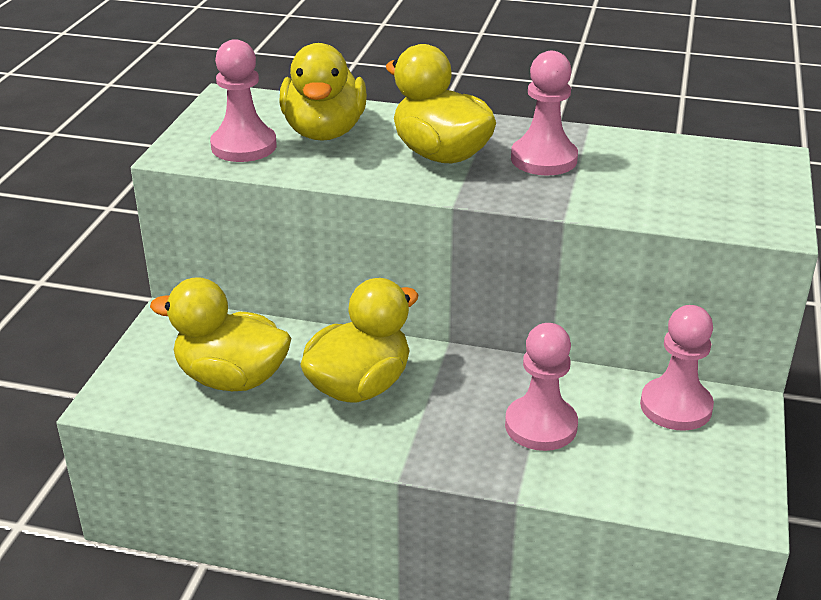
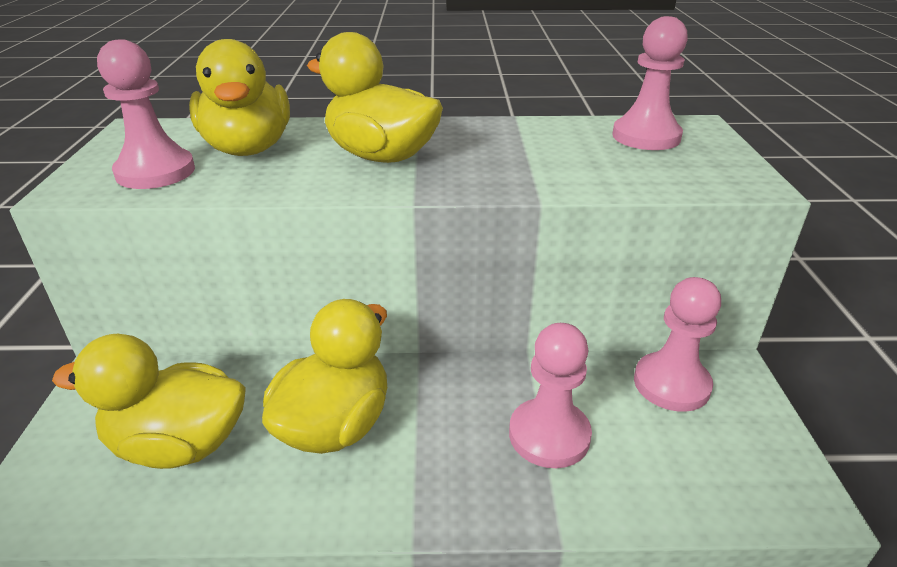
camera: 15 degrees left, 0 degrees up
(543, 159) = (488, 149): pink pawn -> pink pawn (646, 137)

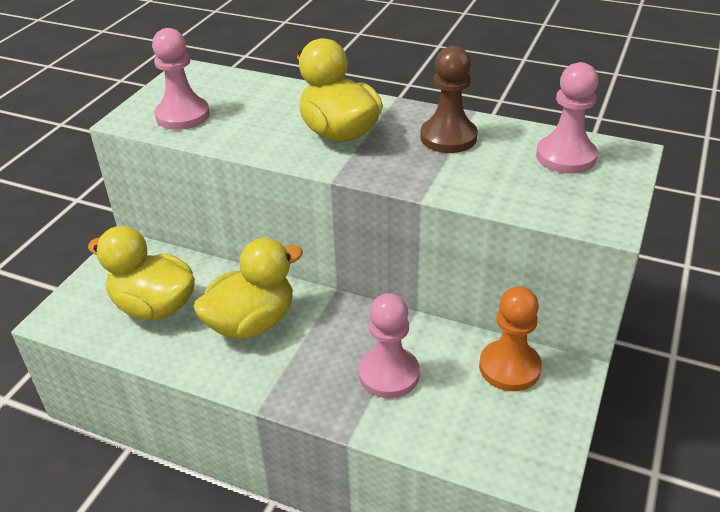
camera: 25 degrees right, 5 degrees up
(248, 149) = (252, 106): yellow duck -> none
(511, 140) = (448, 137): none -> brown pawn
(671, 384) = (509, 367): pink pawn -> orange pawn

